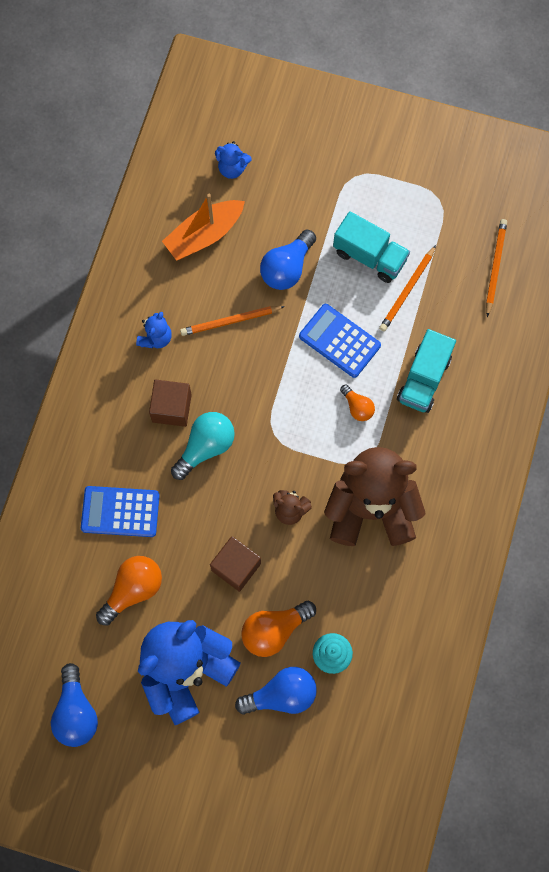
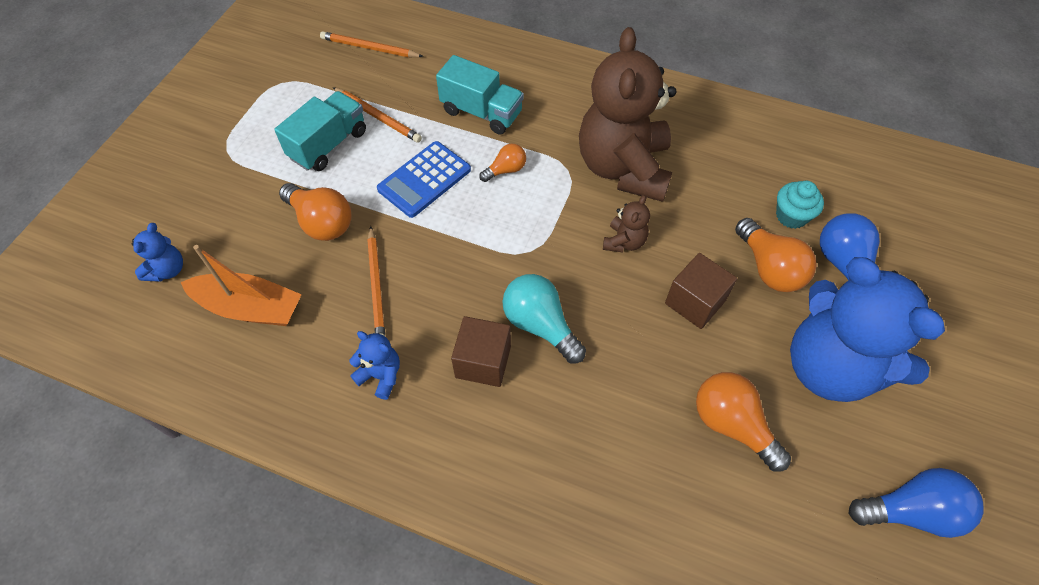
camera: 85 degrees left, 15 degrees down
(120, 511) = (623, 435): blue calculator -> none
(204, 235) = (250, 308): orange boat -> orange boat turned 45 degrees counterclockwise
(287, 268) = (321, 222): blue light bulb -> orange light bulb

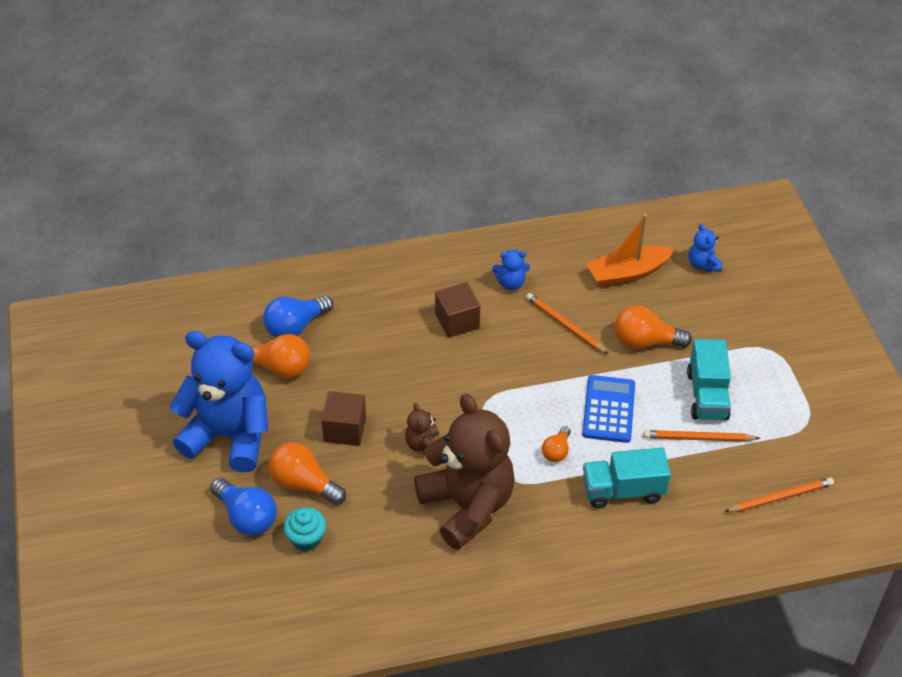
camera: 145 degrees right, 10 degrees down
(540, 325) = (439, 359): turquoise light bulb -> none
(910, 511) = (150, 378): blue light bulb -> blue light bulb (295, 327)

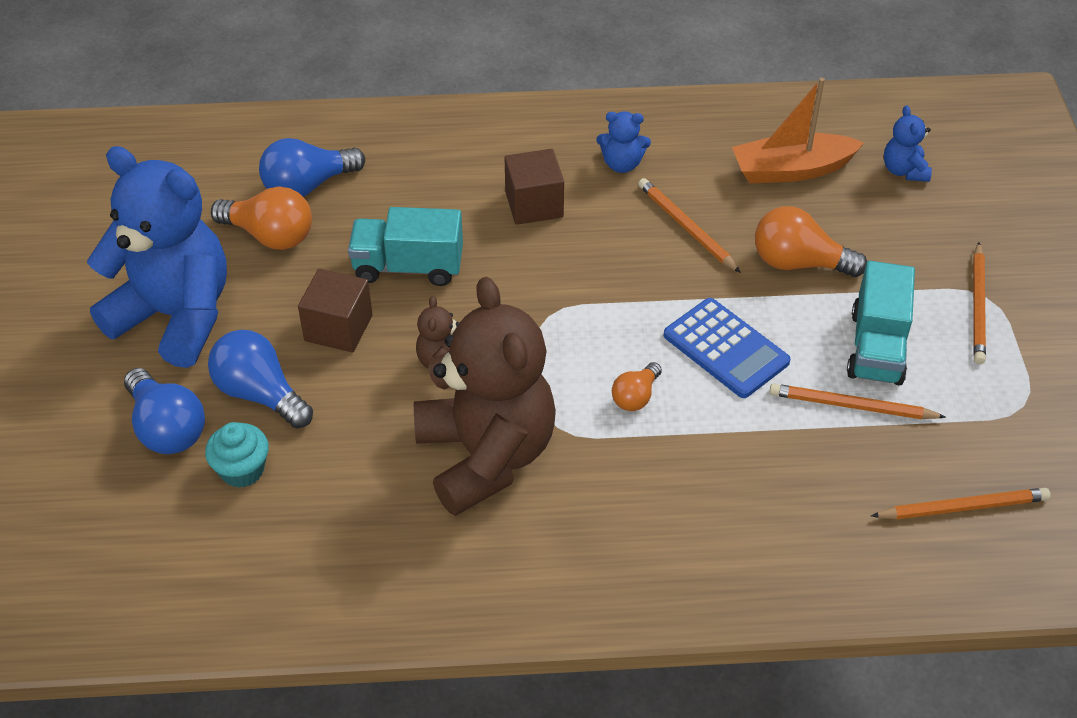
camera: 10 degrees right, 0 degrees up
(304, 484) = (260, 394): orange light bulb -> blue light bulb
(609, 409) = (725, 349): blue calculator -> blue calculator turned 120 degrees clockwise
(623, 490) = (722, 465): turquoise truck -> turquoise truck (408, 267)
(768, 357) = (978, 306): none -> orange pencil

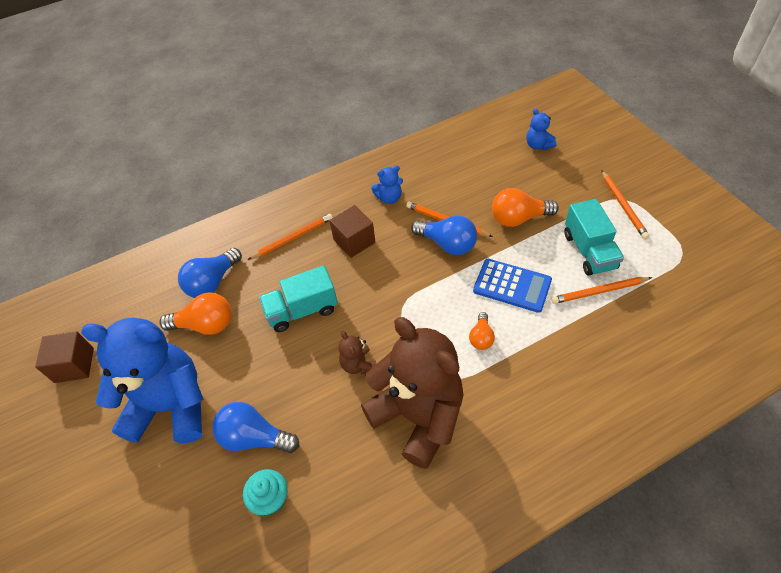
camera: 20 degrees left, 5 degrees up
(167, 428) = (204, 491): blue light bulb -> blue light bulb (447, 244)
(338, 328) = (281, 369): brown cube -> brown cube (74, 365)
(791, 170) = (481, 166): orange boat -> none
(963, 507) = (694, 327): orange pencil -> orange pencil (293, 238)

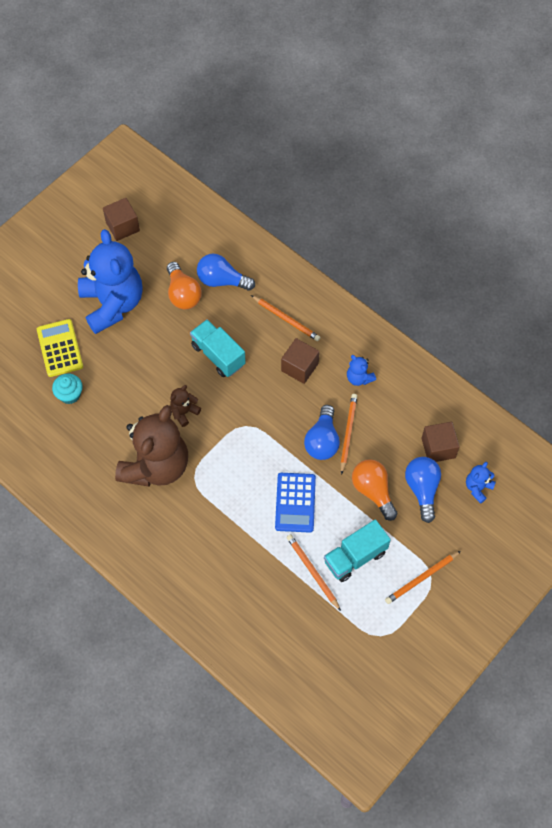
camera: 65 degrees right, 10 degrees up
(195, 492) = (60, 348): none -> yellow calculator
(254, 437) = (107, 367): blue light bulb -> blue light bulb (422, 489)
(481, 337) = (236, 491): orange light bulb -> none
(488, 161) = (438, 448): none -> brown cube

